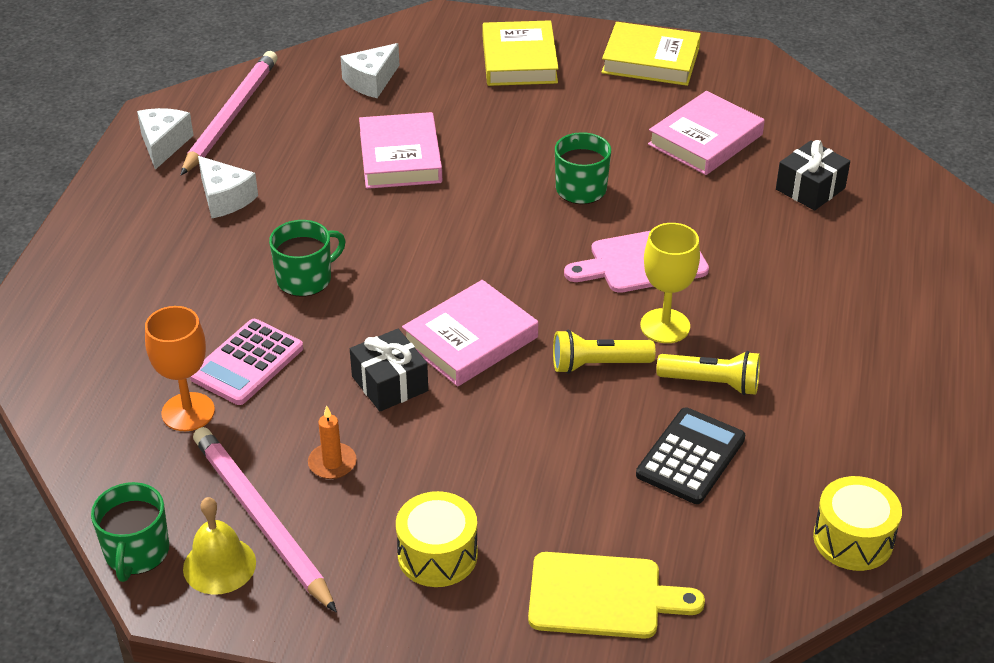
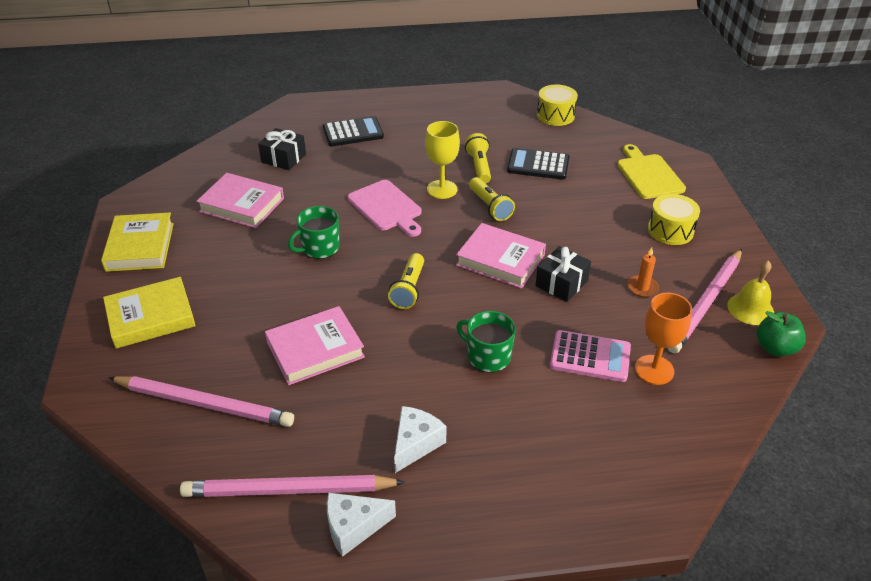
camera: 110 degrees left, 0 degrees up
(136, 552) = (775, 348): green mug -> green apple
(371, 81) = (204, 403): white cheese -> pink pencil
(459, 244) = (409, 289): none -> yellow flashlight
(865, 268) = (353, 132): none -> black calculator

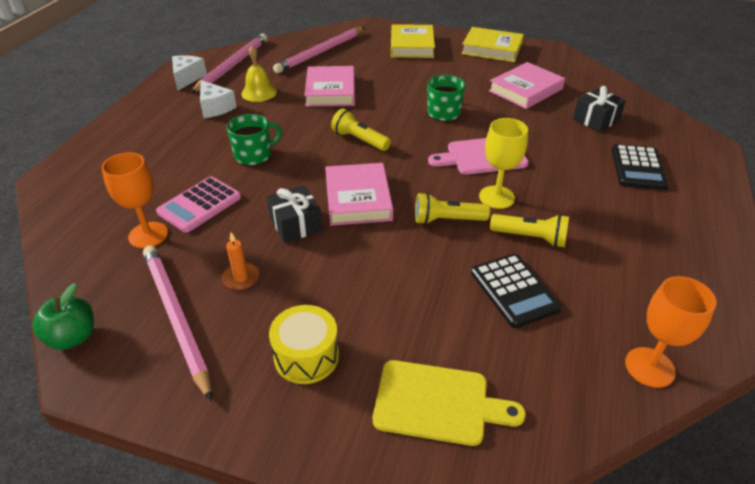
camera: 115 degrees right, 0 degrees up
(500, 260) = (358, 199): pink book -> pink book turned 60 degrees counterclockwise
(538, 165) = (514, 290): black calculator -> black calculator turned 120 degrees clockwise
(555, 115) = (649, 367): yellow drum -> orange goblet
(750, 309) = (132, 352): yellow bell -> yellow bell (259, 92)

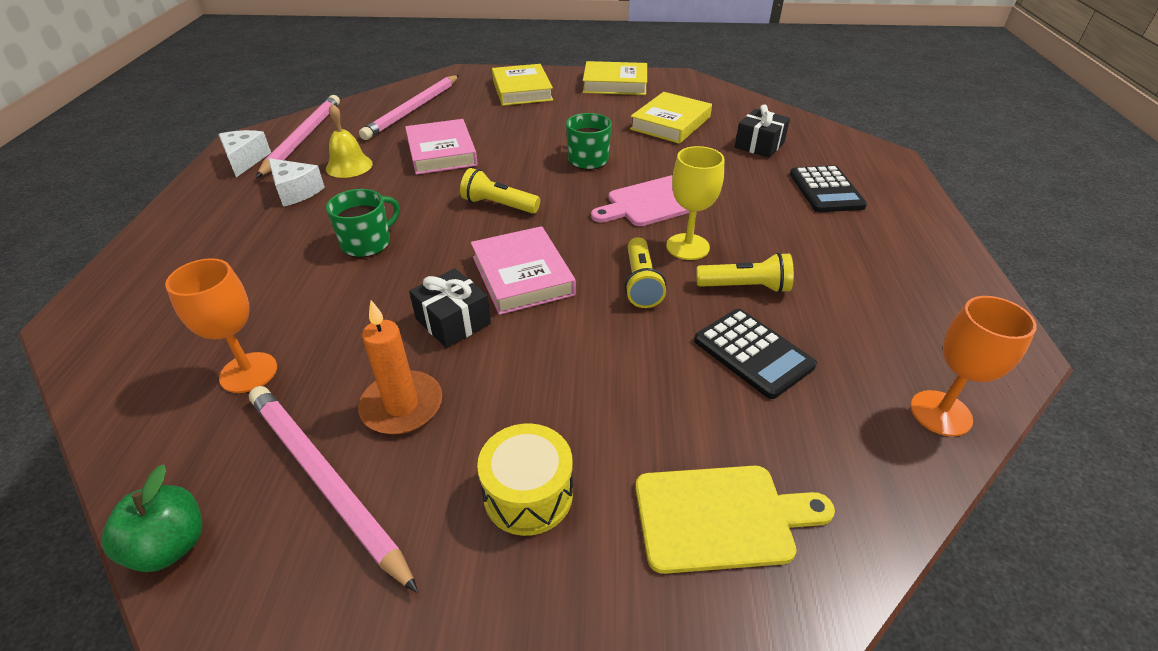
camera: 15 degrees left, 0 degrees up
(199, 205) = (312, 319): pink calculator -> none
(241, 278) = (402, 406): orange candle -> orange candle, size x1.62
(447, 220) = (641, 283): yellow flashlight -> yellow flashlight turned 75 degrees counterclockwise
(525, 90) = (670, 123): pink book -> yellow book

